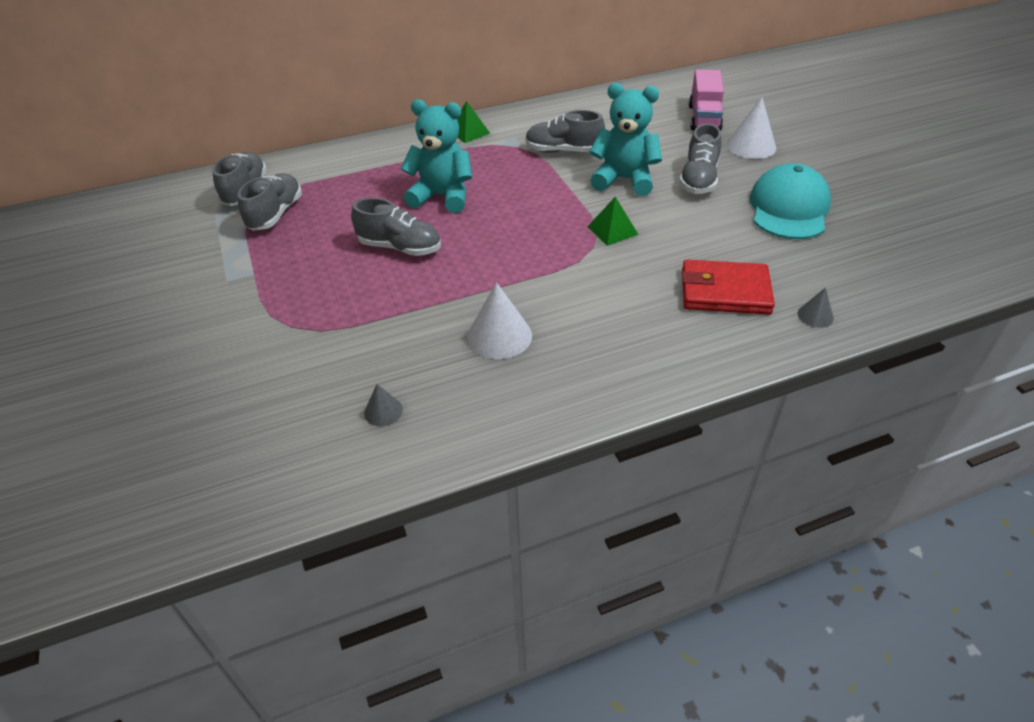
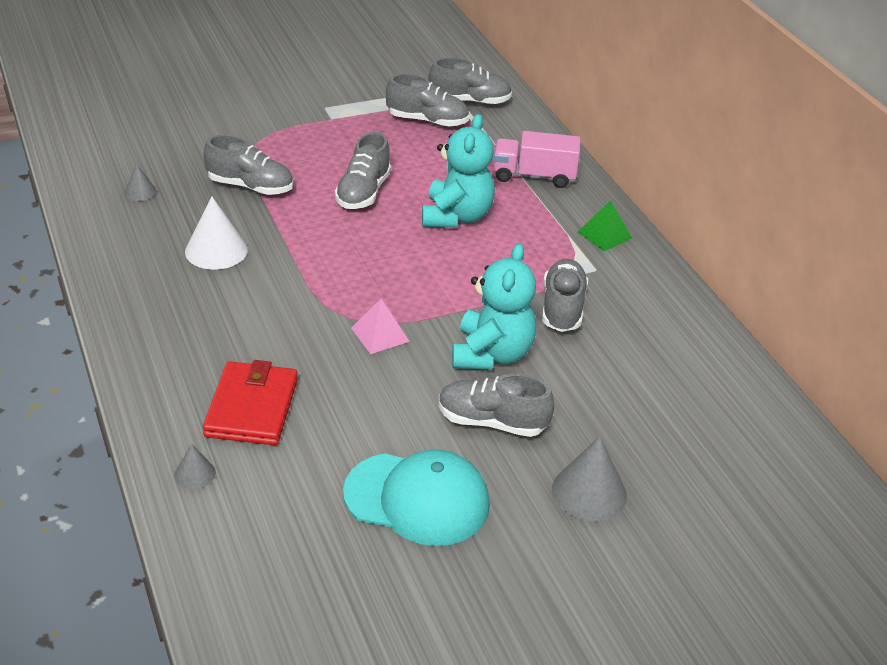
camera: 85 degrees right, 5 degrees down
(381, 322) = (250, 186): none -> grey shoe
(612, 230) = (380, 334): green pyramid -> pink pyramid
(704, 118) = (674, 454): pink truck -> pink truck (534, 176)
(751, 146) = (589, 492): white cone -> grey cone

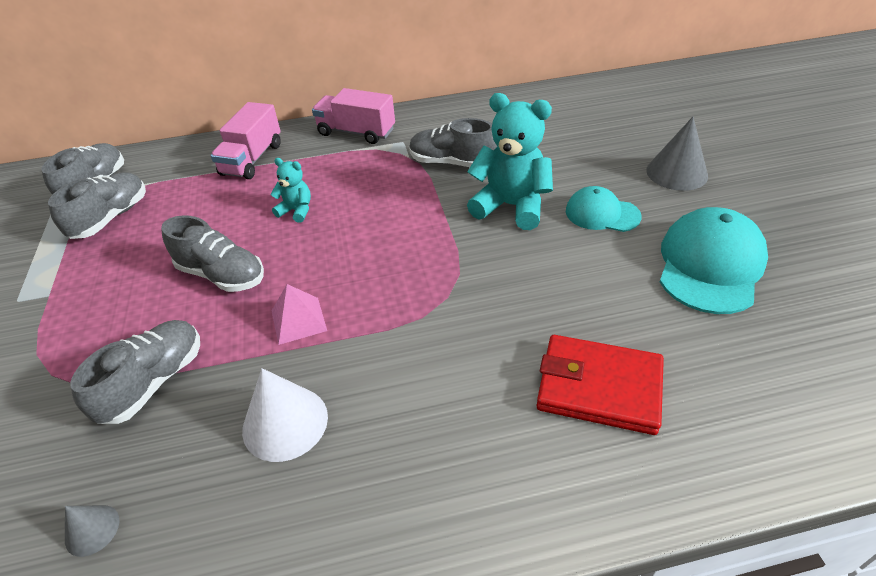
camera: 75 degrees left, 5 degrees up
(195, 474) = (720, 445): grey cone -> none
(380, 334) = (477, 276): pink pyramid -> pink pyramid (298, 320)
(456, 217) = (296, 211): turquoise teddy bear -> turquoise teddy bear, size x0.51
(492, 422) = (602, 214): grey shoe -> turquoise cap
(604, 235) = (356, 132): green pyramid -> pink truck

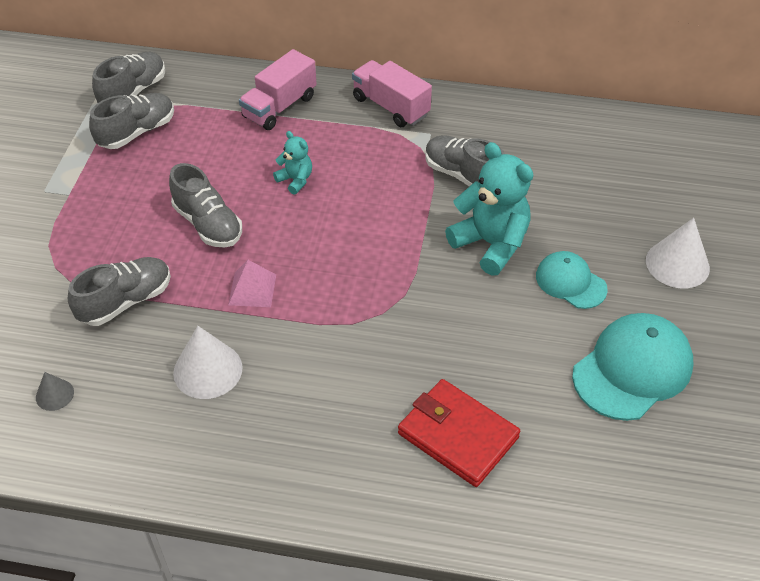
camera: 20 degrees right, 5 degrees up
(676, 173) = (677, 264): grey cone -> white cone

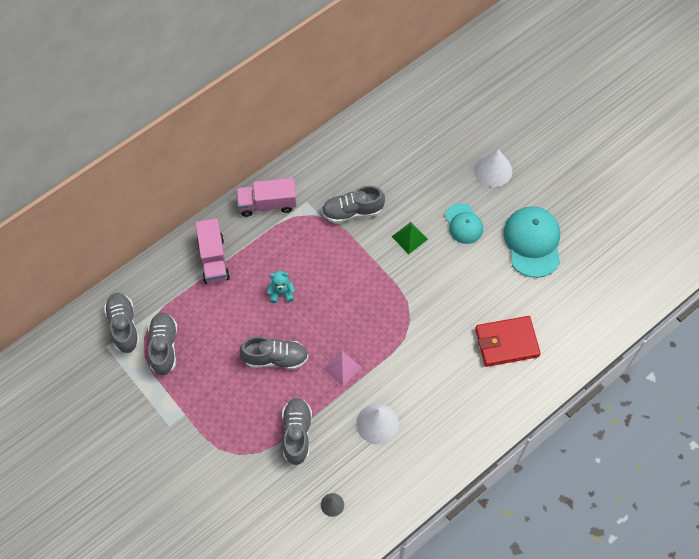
camera: 50 degrees left, 15 degrees up
(491, 244) = (409, 237): turquoise teddy bear -> green pyramid
(570, 282) = (463, 224): turquoise cap -> turquoise cap turned 105 degrees counterclockwise

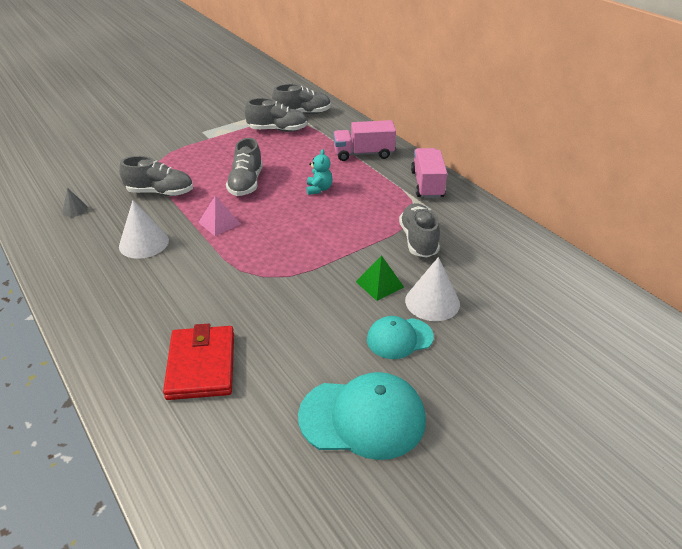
camera: 95 degrees right, 25 degrees down
(493, 170) = (497, 382): white cone -> white cone (432, 302)

